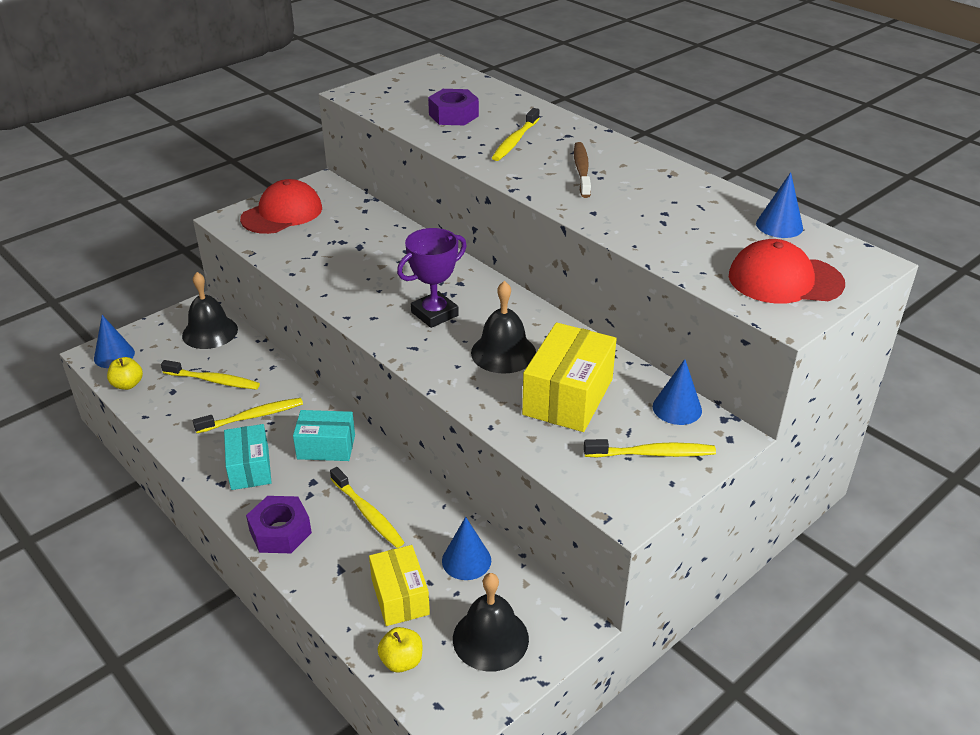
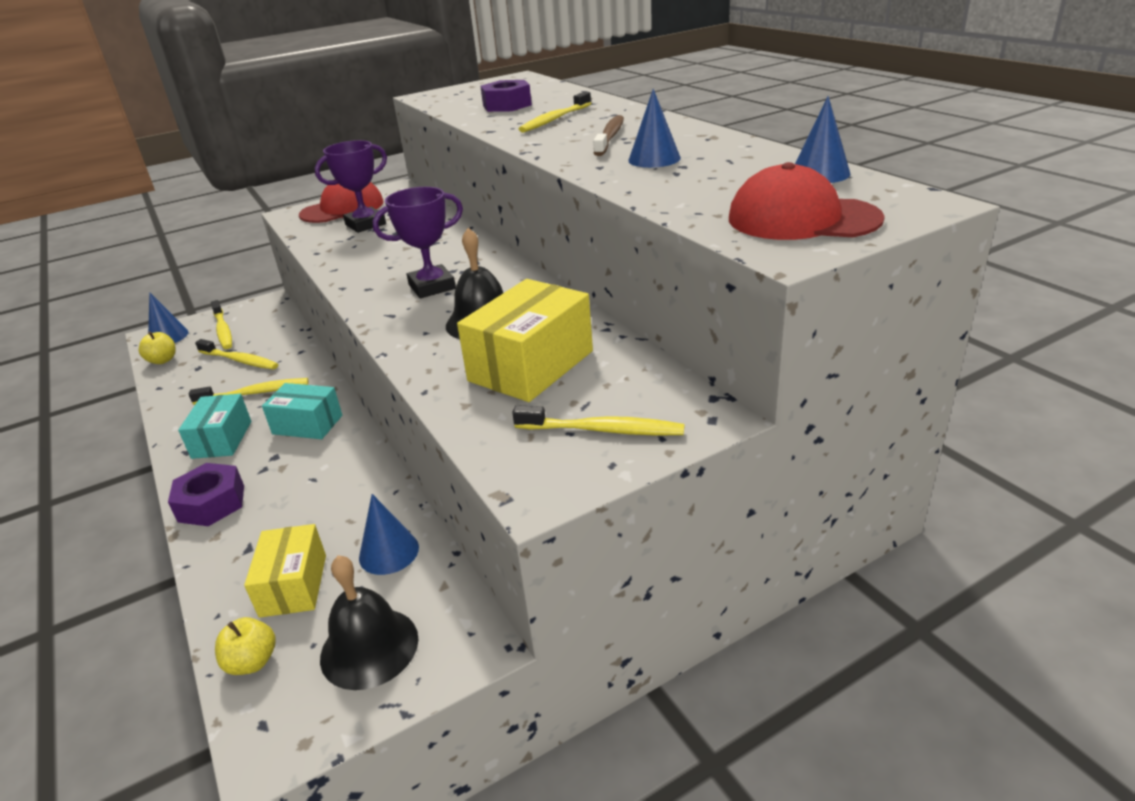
camera: 15 degrees right, 5 degrees down
(210, 332) = (263, 321): black bell -> none
(321, 235) = (365, 224): none -> purple trophy
(368, 513) = (311, 492): yellow toothbrush -> yellow toothbrush (223, 330)
(677, 408) = (658, 383): blue cone -> blue cone (654, 159)

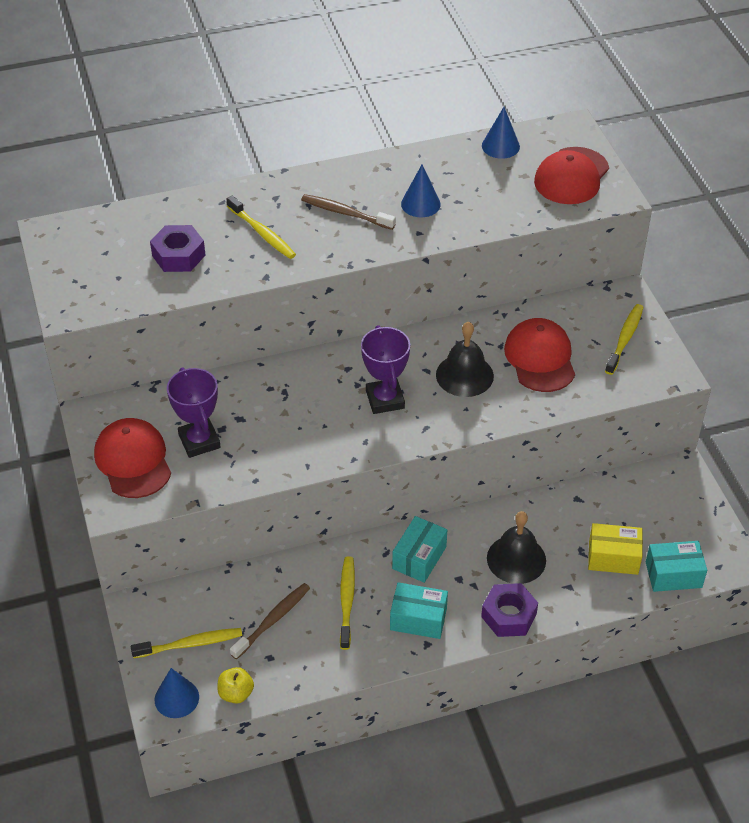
camera: 80 degrees left, 15 degrees up
(240, 360) = (272, 620): yellow toothbrush -> brown toothbrush
(252, 662) = (673, 575): yellow apple -> turquoise box
(369, 647) = (674, 518): black bell -> black bell (516, 559)
(389, 552) = (595, 507): blue cone -> none
(531, 366) = (540, 358): yellow box -> red cap

